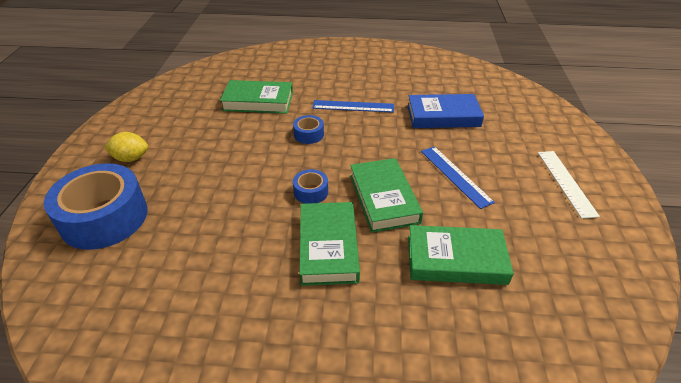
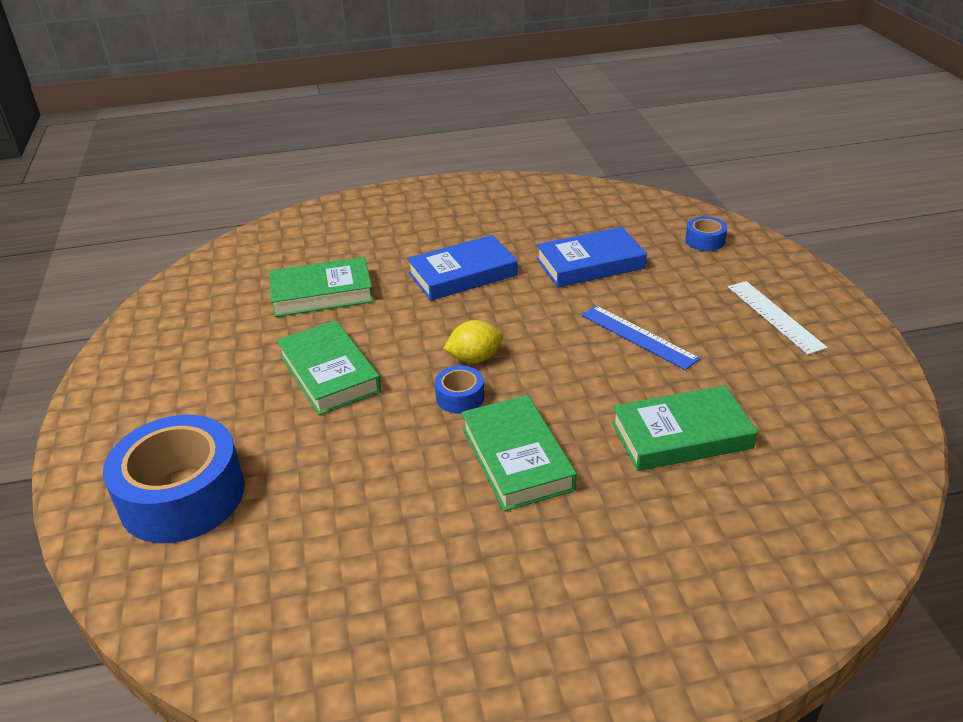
camera: 15 degrees left, 5 degrees down
(131, 158) = (173, 410): yellow lemon -> yellow lemon (474, 358)
(309, 134) = (419, 324): blue tape -> blue tape (705, 241)
(353, 106) = (463, 274): blue ruler -> blue book
(384, 198) = (560, 384): green book -> green book (329, 373)

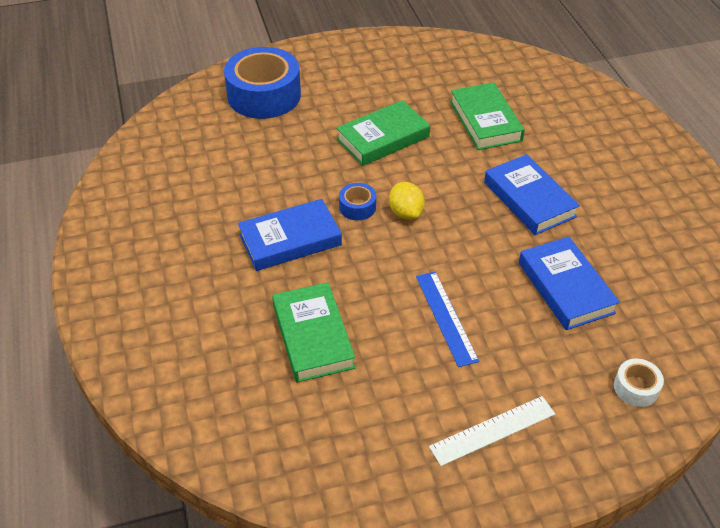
camera: 85 degrees right, 10 degrees up
(517, 458) = (290, 240): green book -> blue book
(638, 337) = (446, 317): blue ruler -> blue ruler turned 60 degrees counterclockwise
(705, 241) = (636, 388): blue tape -> white tape

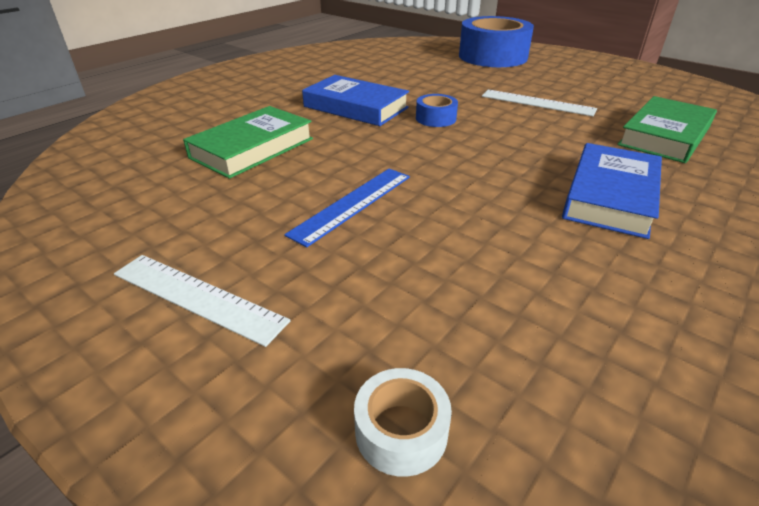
camera: 55 degrees right, 10 degrees down
(383, 138) = (537, 103): green book -> white ruler
(405, 213) = (465, 139): yellow lemon -> none
(565, 287) = (513, 273): blue book -> none

